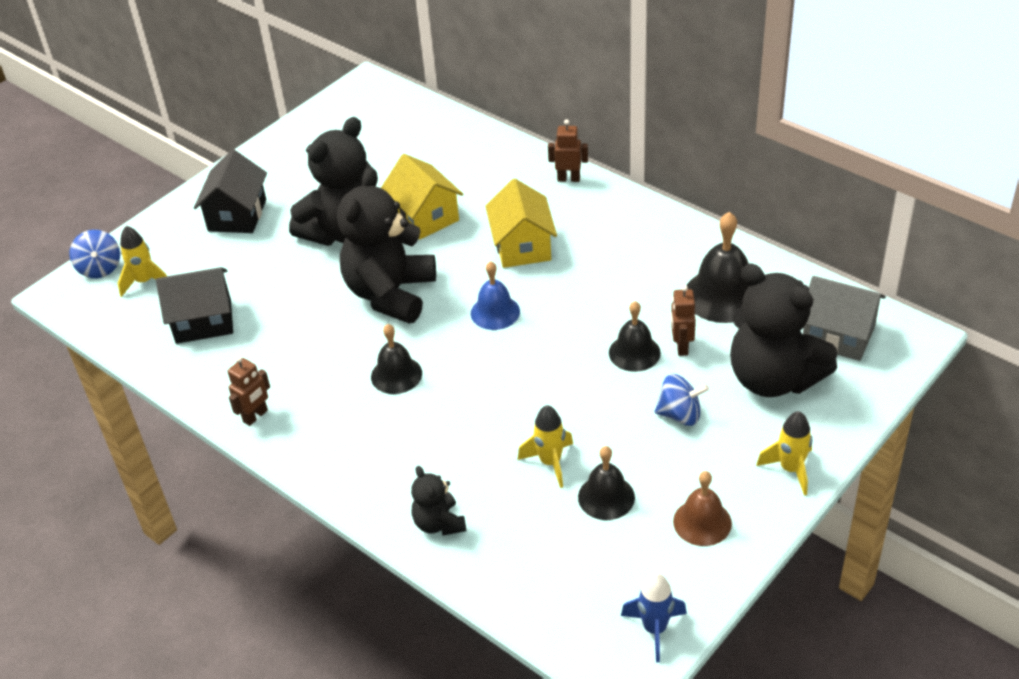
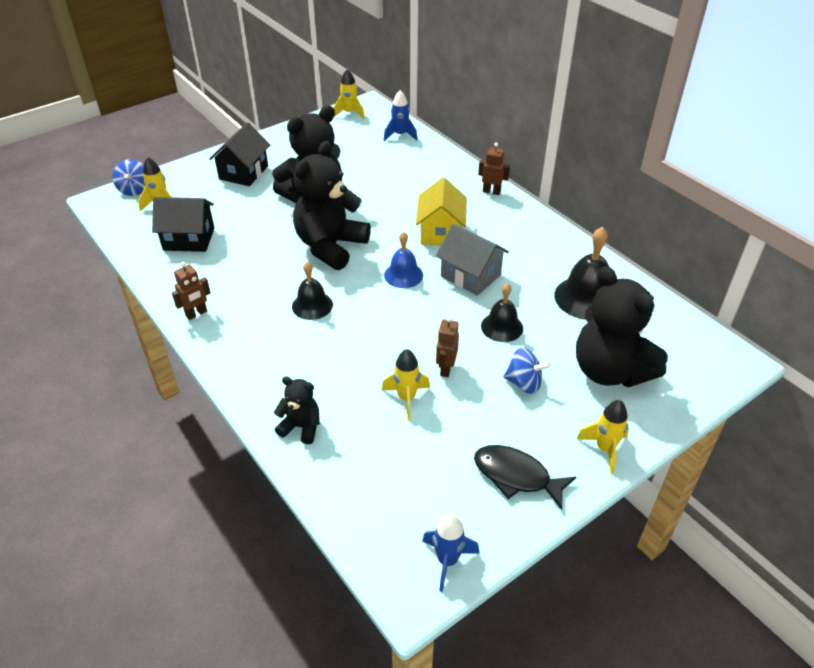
camera: 10 degrees right, 0 degrees up
(346, 102) = (349, 113): none -> yellow rocket
(425, 121) = (400, 135): none -> blue rocket
(425, 216) = (376, 198): yellow house -> none
(439, 523) = (301, 427): black teddy bear -> black teddy bear turned 120 degrees clockwise
(606, 497) = (442, 436): black bell -> none
(681, 346) = (541, 330): brown robot -> brown robot (445, 369)
(702, 522) = (516, 476): brown bell -> black fish
(838, 335) = (673, 347): grey house -> grey house (470, 275)

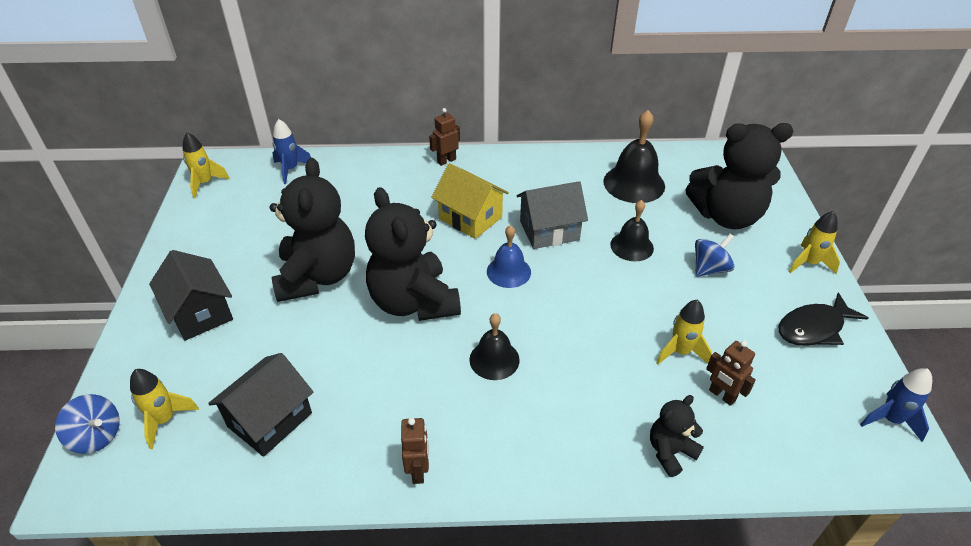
camera: 55 degrees left, 0 degrees up
(445, 369) = (659, 307): brown robot -> brown robot (722, 395)

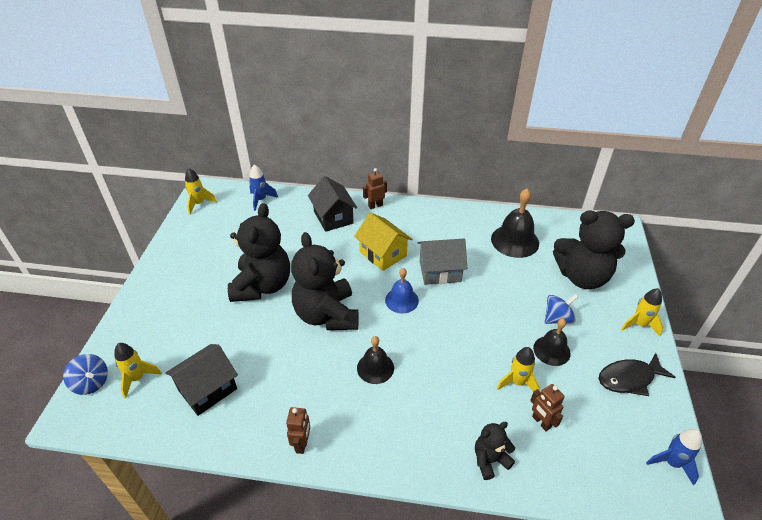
camera: 10 degrees right, 0 degrees up
(200, 313) = (176, 302): black house -> black house (333, 217)
(632, 246) = (500, 292): black bell -> black bell (551, 350)

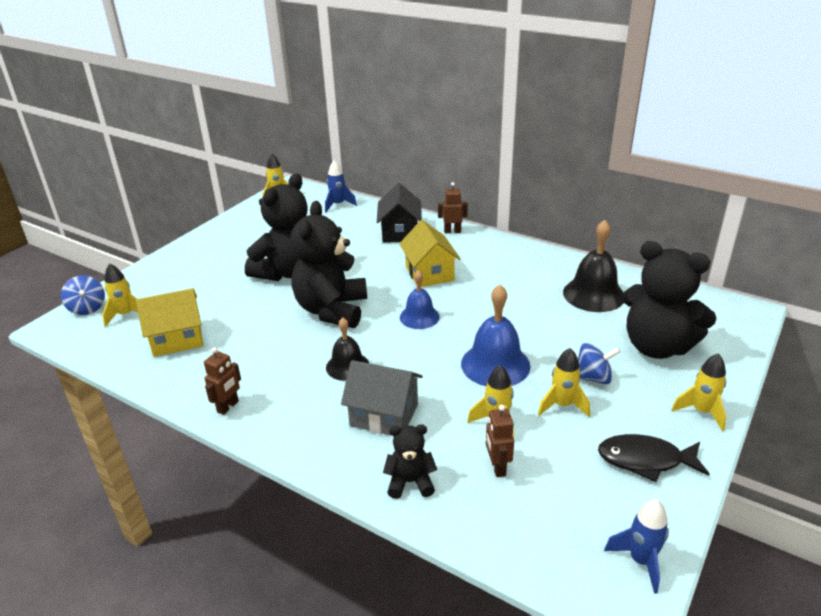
camera: 25 degrees right, 10 degrees down
(207, 389) = (177, 339): black house -> yellow house
(440, 271) = (481, 302): grey house -> grey house (384, 415)
(485, 328) = (495, 364): none -> blue bell
(551, 350) = (562, 405): black bell -> yellow rocket

